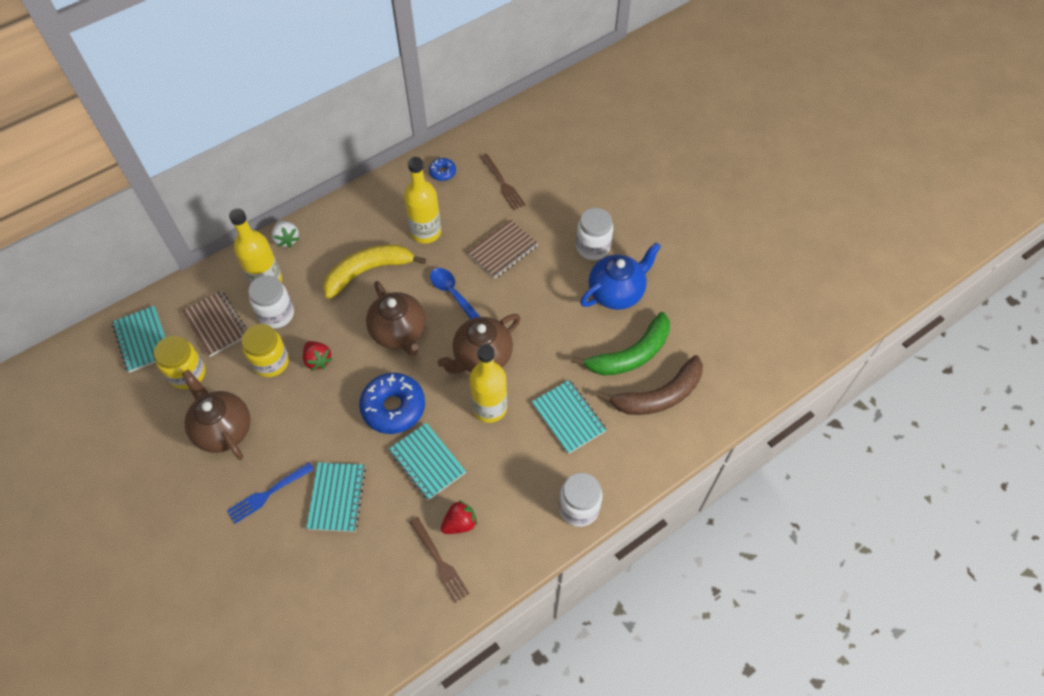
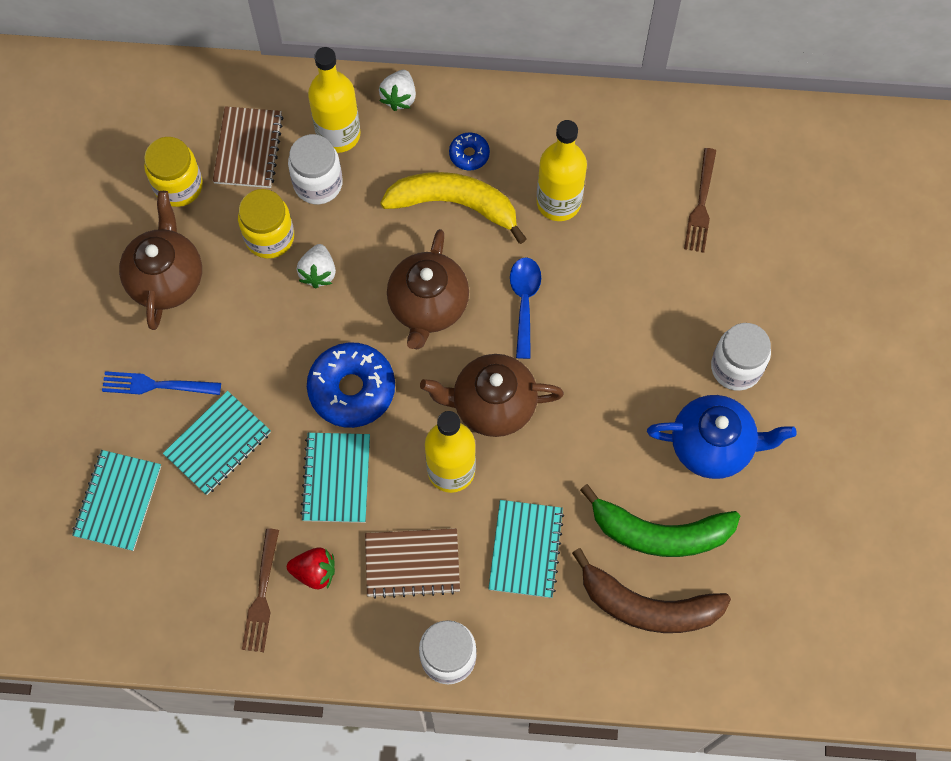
camera: 40 degrees right, 10 degrees up
(142, 340) = (163, 111): turquoise notebook -> turquoise notebook (118, 501)
(318, 360) = (318, 272): red strawberry -> white strawberry
(442, 172) = (642, 137): blue donut -> blue donut (469, 154)
(502, 250) = (626, 291): brown notebook -> brown notebook (412, 564)

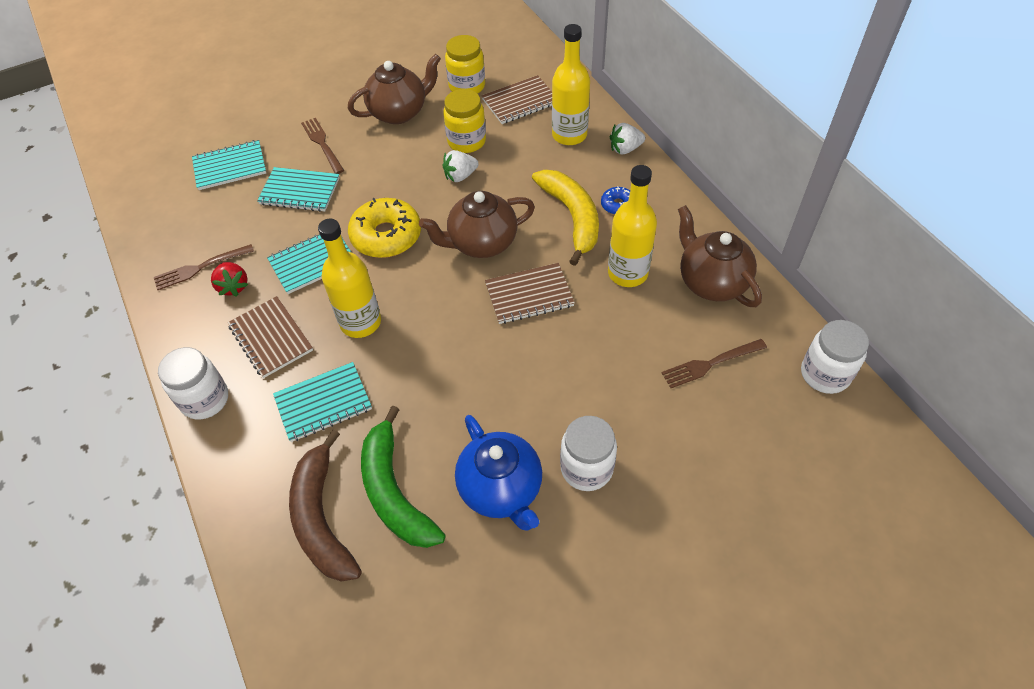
camera: 60 degrees right, 15 degrees down
(156, 385) = (322, 144): blue fork -> brown fork
(318, 183) = (525, 144): white jar -> white jar (825, 374)
(352, 389) = (386, 236): blue donut -> yellow donut
(492, 405) = (430, 319): brown teapot -> brown teapot (711, 282)
(524, 302) = (529, 295): blue spoon -> brown notebook

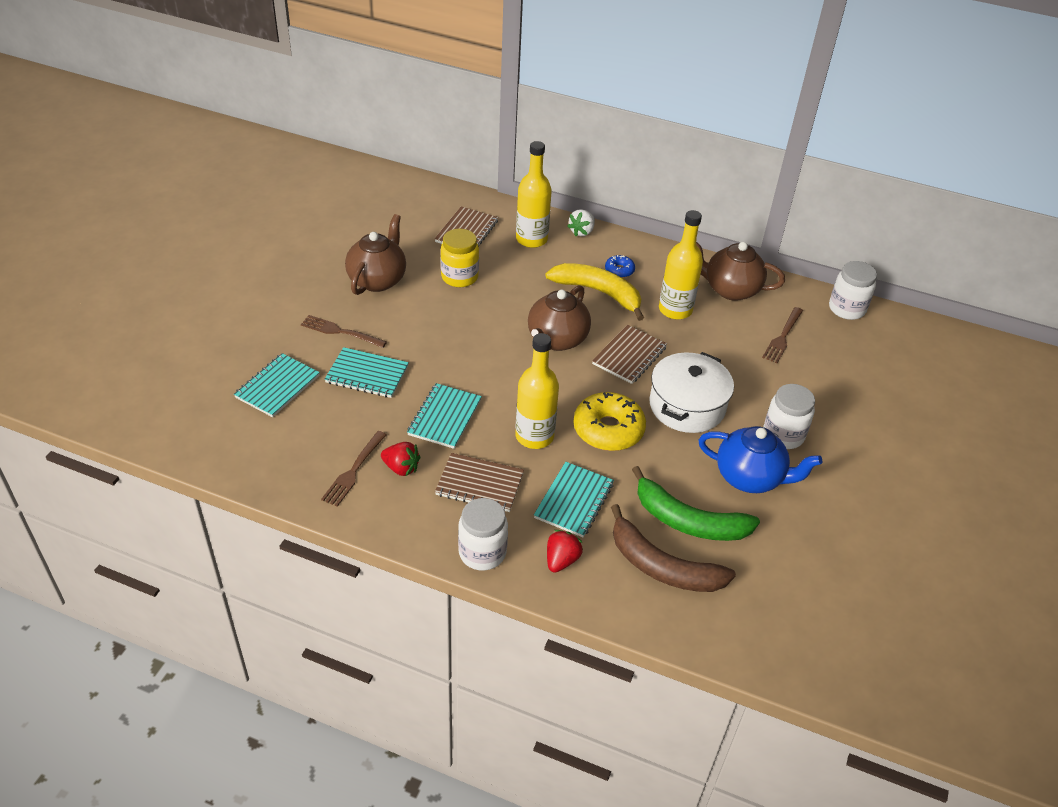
camera: 45 degrees left, 10 degrees down
(252, 450) = (561, 560): none -> red strawberry
(300, 191) = (367, 374): turquoise notebook -> turquoise notebook turned 45 degrees clockwise
(386, 236) = (480, 370): yellow donut -> yellow donut (608, 429)
(460, 176) = (485, 303): white strawberry -> none
(467, 86) = (410, 237): yellow jar -> none
(525, 377) = (687, 406): none -> white pot

